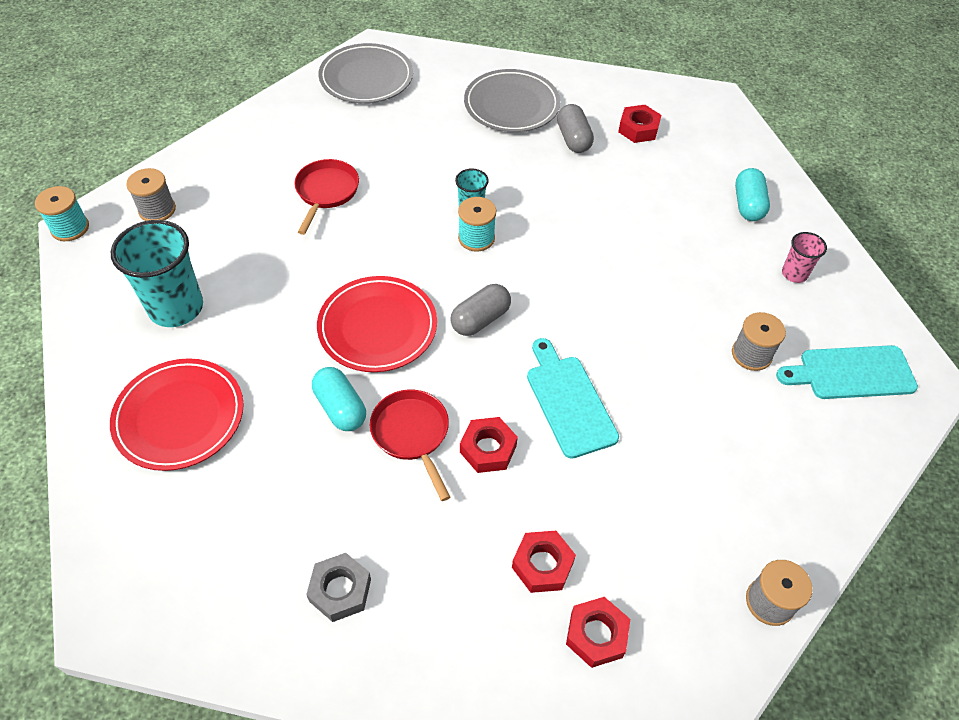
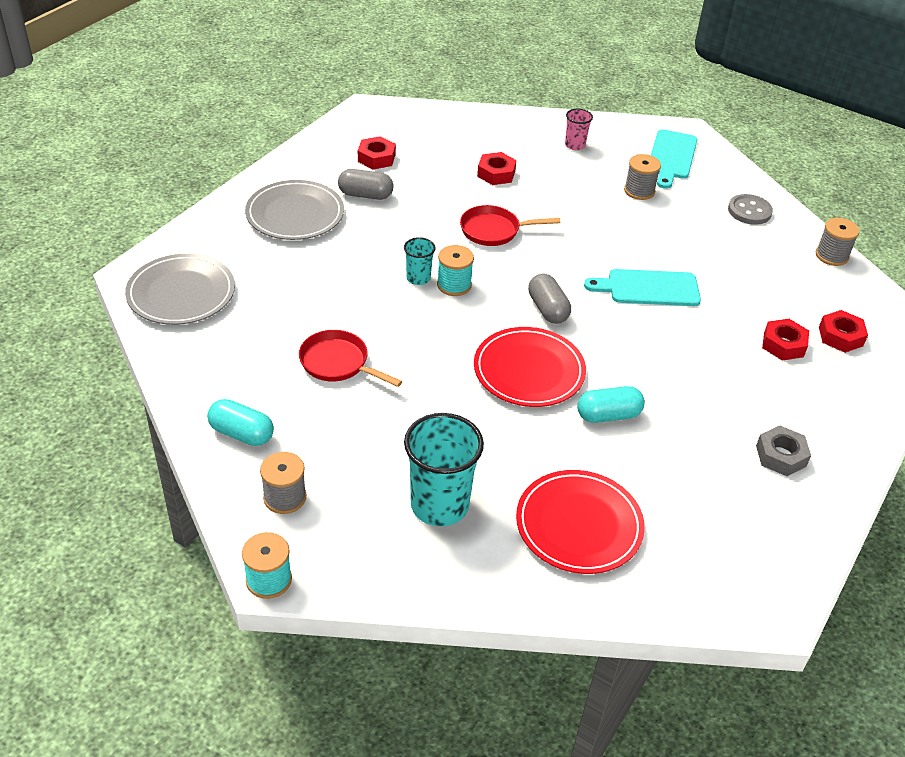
camera: 70 degrees left, 10 degrees down
(412, 434) = (650, 380): red pan -> red pan (494, 230)
(488, 449) = (677, 342): red nut -> red nut (496, 173)
(748, 205) = (496, 139): turquoise capsule -> turquoise capsule (241, 433)
(799, 482) = (749, 211): none -> grey button

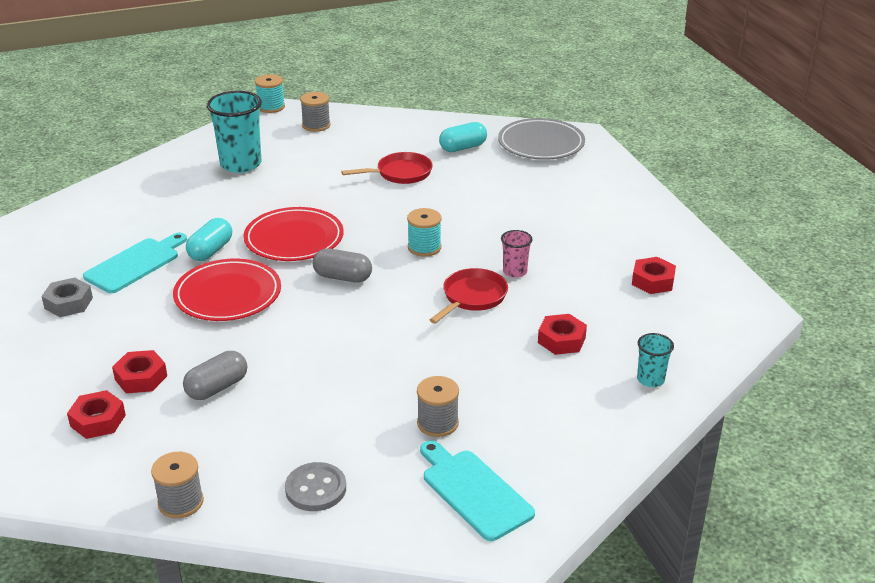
camera: 130 degrees right, 10 degrees down
(241, 433) = (381, 127): turquoise capsule -> turquoise capsule (463, 147)
(295, 214) = (596, 212): grey plate -> none
(365, 195) = (594, 253): grey capsule -> grey capsule (217, 387)
(418, 278) = (451, 235): turquoise cup -> turquoise cup (650, 379)
(574, 145) = (567, 423): pink cup -> pink cup (515, 272)
(579, 525) = (157, 199): red plate -> red plate (228, 295)
(648, 288) = (298, 342): turquoise cutting board -> turquoise cutting board (135, 264)

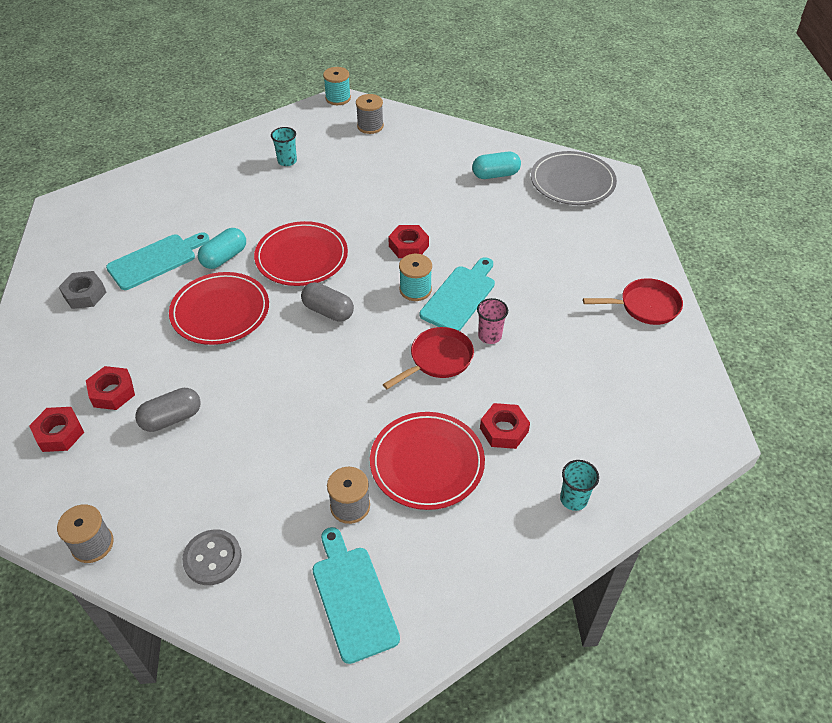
camera: 15 degrees right, 15 degrees up
(241, 164) = (287, 161): turquoise cup -> turquoise cup, size x0.51
(400, 173) = (426, 196): red pan -> red pan (645, 306)
(471, 246) = (459, 296): none -> turquoise cutting board
(498, 377) = (427, 463): none -> red plate
(652, 281) = (621, 374): red nut -> red nut (408, 246)

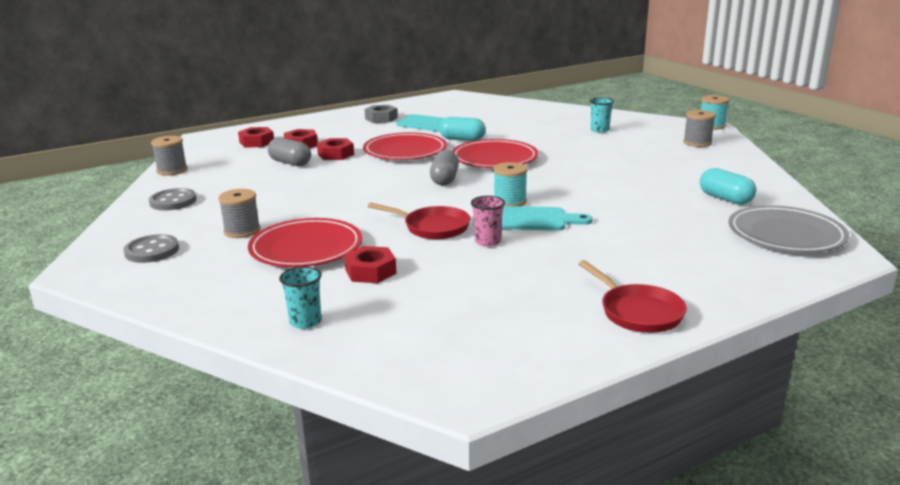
camera: 65 degrees right, 25 degrees down
(352, 598) = (152, 251): turquoise cutting board -> grey button
(408, 246) = (562, 187): red nut -> red nut (336, 154)

